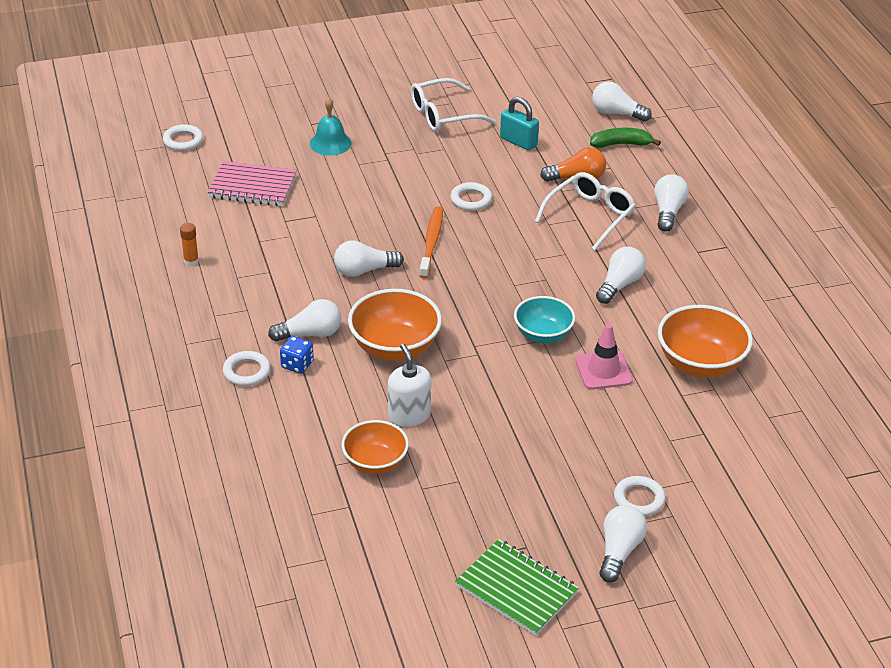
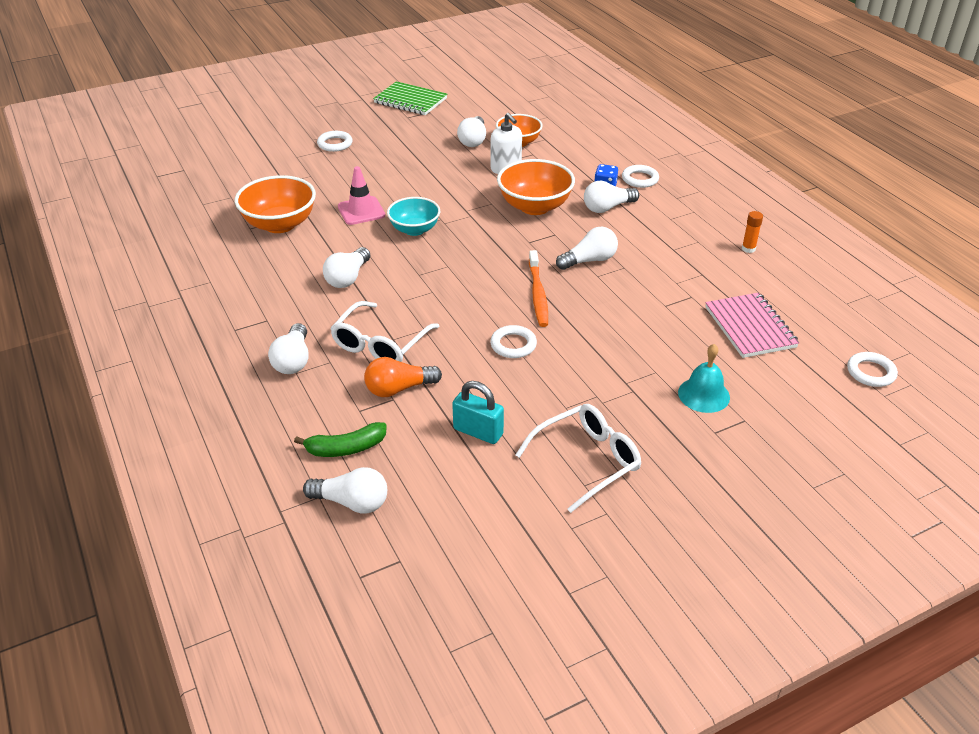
camera: 170 degrees right, 0 degrees up
(252, 187) = (750, 327): pink notebook -> pink notebook turned 75 degrees clockwise
(619, 551) = (348, 121): white light bulb -> white light bulb (473, 140)

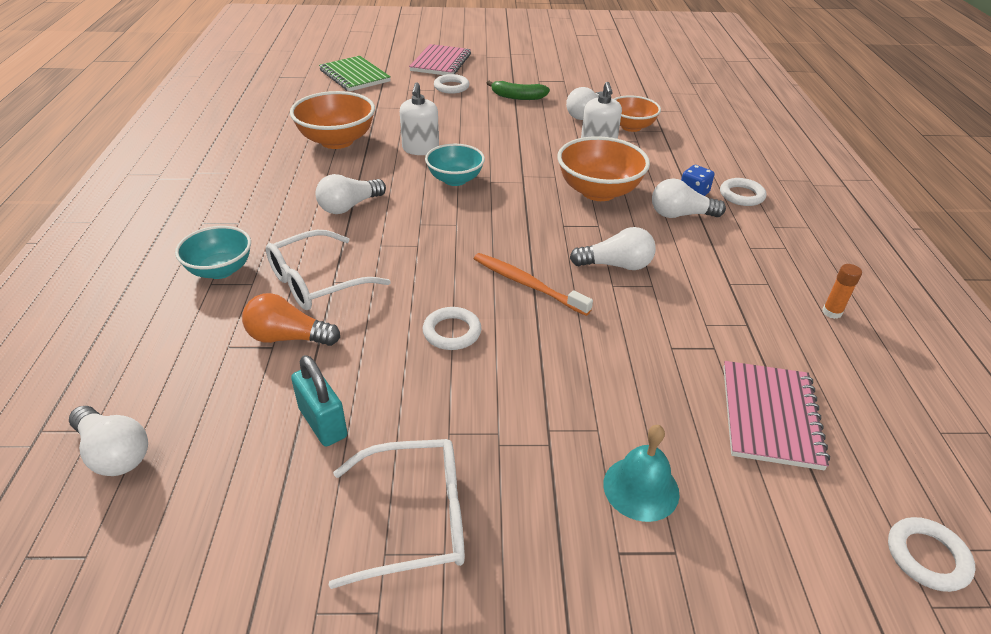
camera: 25 degrees right, 0 degrees up
(293, 360) = (220, 270): white light bulb -> turquoise bowl
(302, 121) = (441, 62): none -> pink notebook
(346, 448) = (173, 384): green banana -> green banana (518, 97)
(361, 211) = (420, 149): pink traffic cone -> white soap dispenser
(410, 101) = (553, 68): green notebook -> green notebook (354, 76)
(538, 294) = (527, 284): orange toothbrush -> orange toothbrush turned 105 degrees clockwise

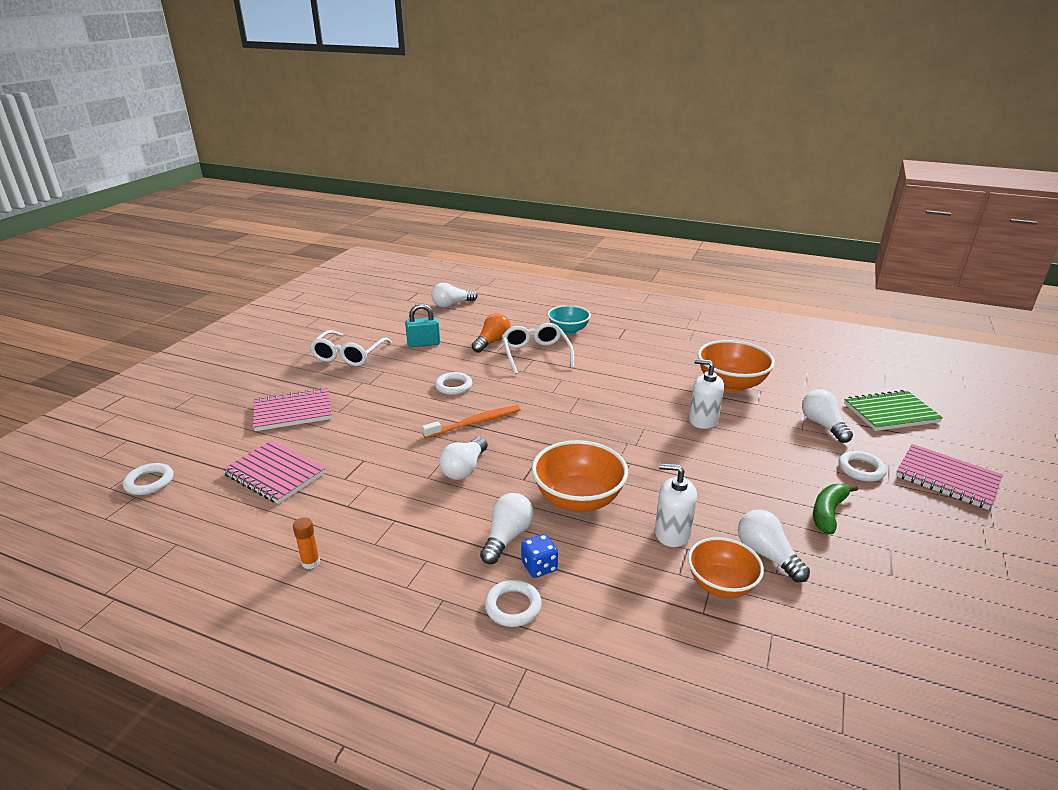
camera: 115 degrees right, 10 degrees down
(349, 206) = (619, 375): white light bulb -> white light bulb (823, 425)
(455, 180) = (638, 426): turquoise bowl -> none
(641, 488) = (293, 412): turquoise bell -> pink notebook

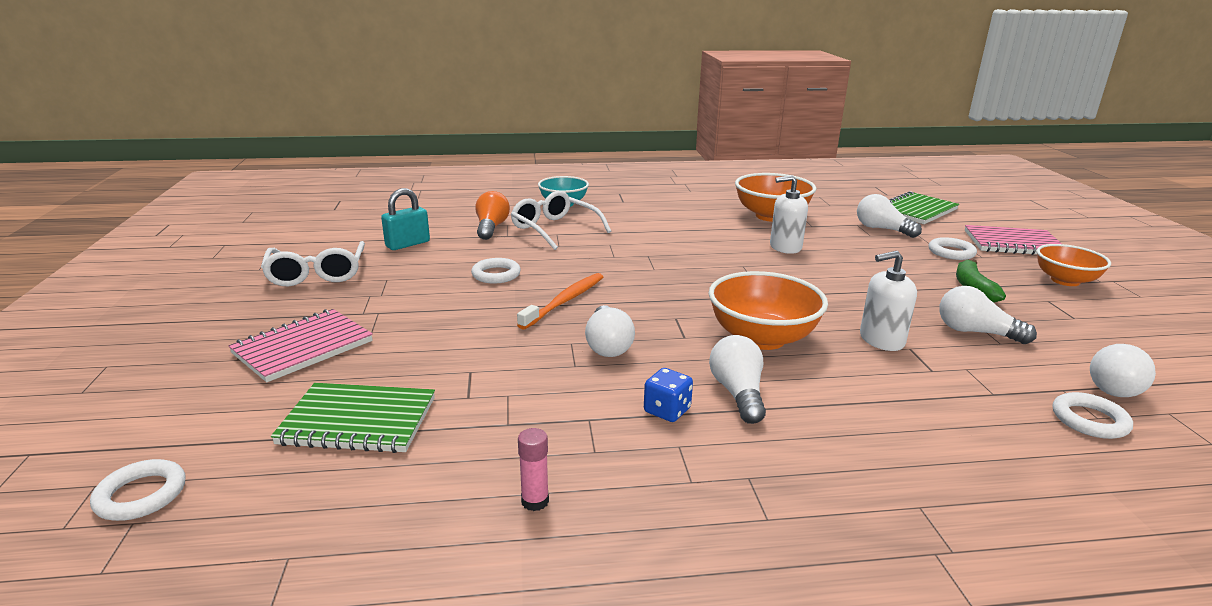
camera: 30 degrees left, 5 degrees down
(275, 474) = (358, 421): pink notebook -> green notebook
(311, 562) = (535, 501): orange glue stick -> pink glue stick
(452, 304) = (399, 204): white light bulb -> white light bulb (1113, 385)
(513, 606) = (829, 454): white ring -> white ring (1089, 420)
(539, 566) = (805, 408): blue dice -> blue dice (667, 411)
(721, 584) = (975, 366): orange bowl -> orange bowl (1065, 280)

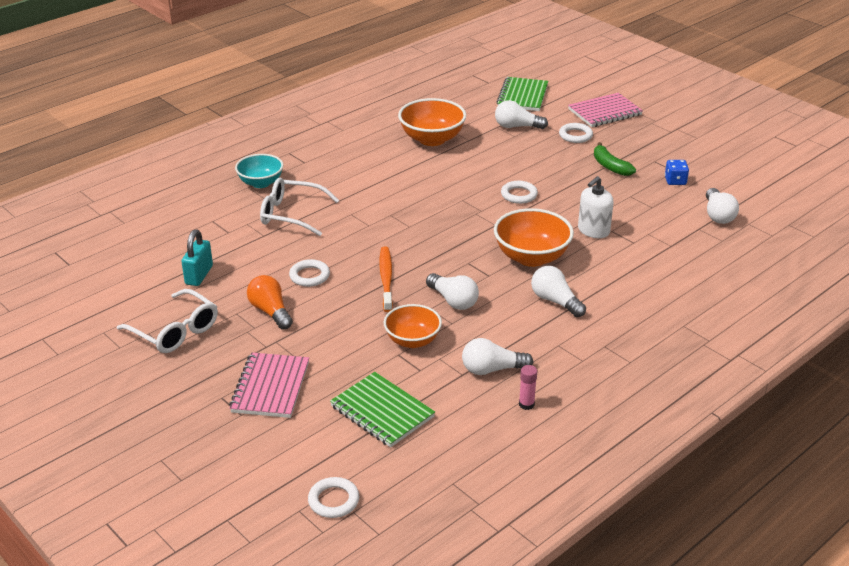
camera: 35 degrees left, 10 degrees up
(358, 421) = (382, 412): green notebook -> green notebook turned 75 degrees clockwise
(491, 228) = (240, 232): orange light bulb -> orange light bulb (270, 311)
(667, 411) = (532, 328): blue dice -> blue dice (675, 181)
(785, 247) = (472, 170): white soap dispenser -> none
(975, 332) = (635, 204): white light bulb -> white light bulb (492, 369)
(1065, 280) = (653, 139): orange bowl -> orange bowl (412, 340)
(1089, 420) = (720, 244): white ring -> white ring (519, 195)

